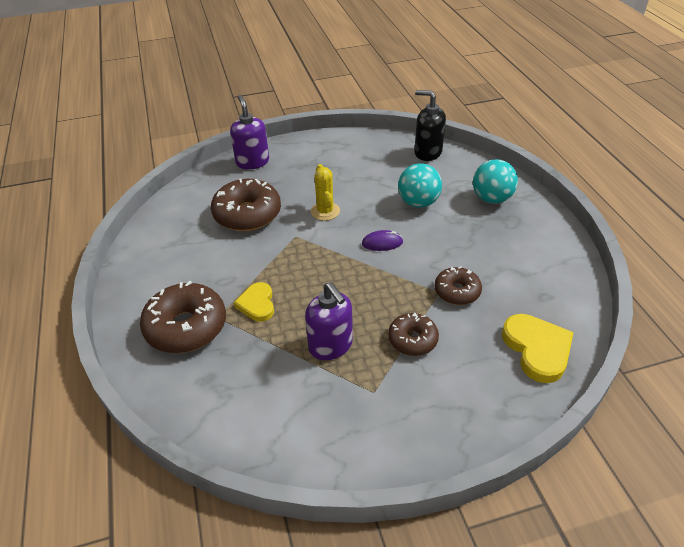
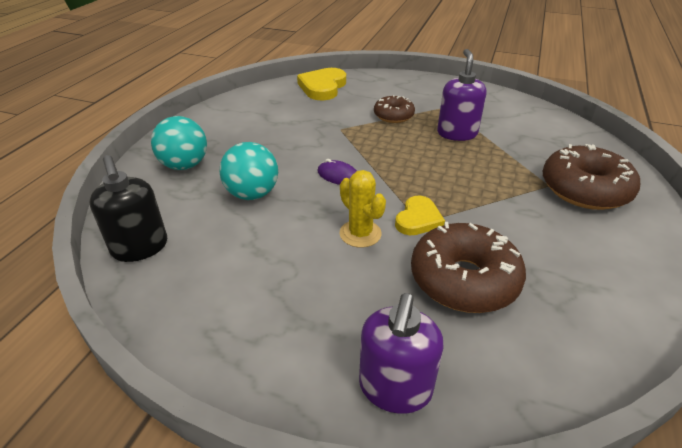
camera: 145 degrees left, 5 degrees down
(257, 304) = (504, 179): yellow heart -> yellow heart (418, 219)
(325, 211) = (360, 234): yellow cactus -> yellow cactus turned 60 degrees counterclockwise
(457, 291) = (327, 124): brown donut -> none

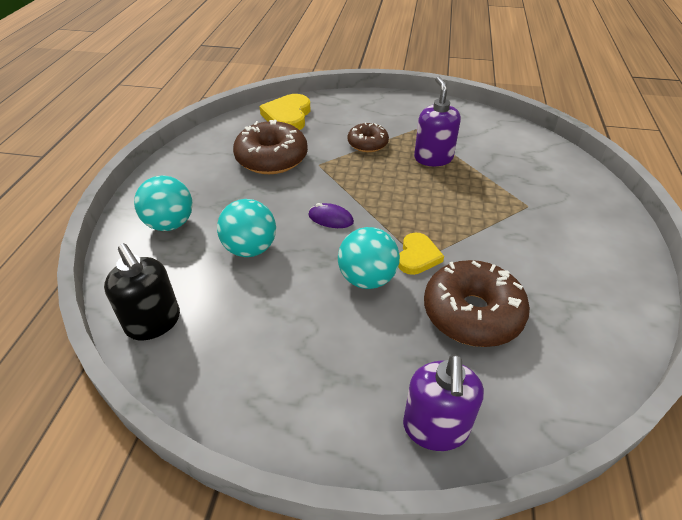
camera: 10 degrees left, 5 degrees up
(360, 234) = (367, 279): yellow cactus -> turquoise ball
(584, 189) = (560, 207): brown donut -> brown donut (271, 158)

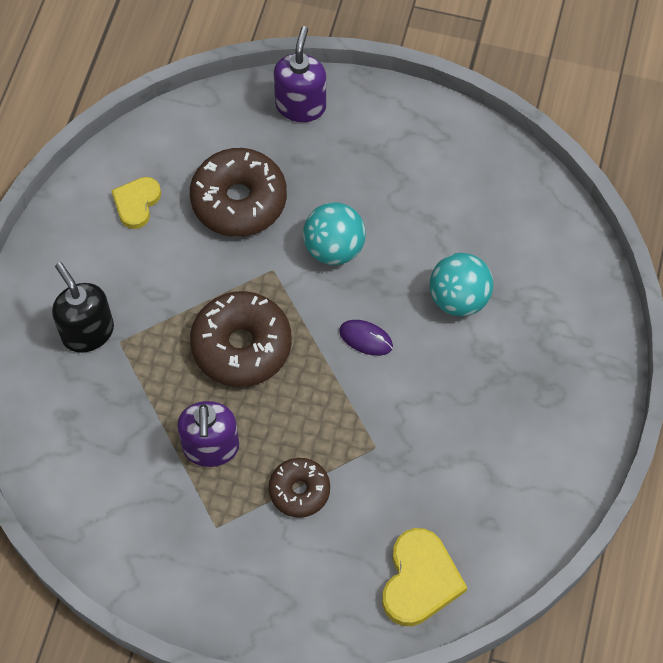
camera: 175 degrees left, 20 degrees up
(153, 322) = (543, 214): black soap dispenser -> black soap dispenser (87, 332)
(170, 224) = (557, 344): turquoise ball -> none
(271, 158) = (442, 466): brown donut -> brown donut (241, 346)
(417, 256) = (275, 273): yellow heart -> yellow heart (136, 203)

